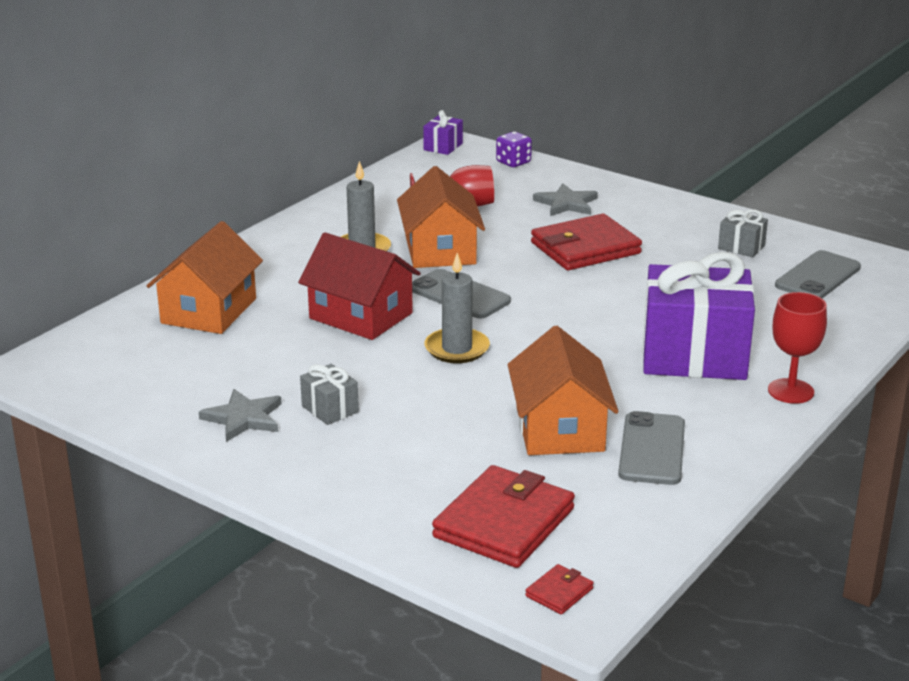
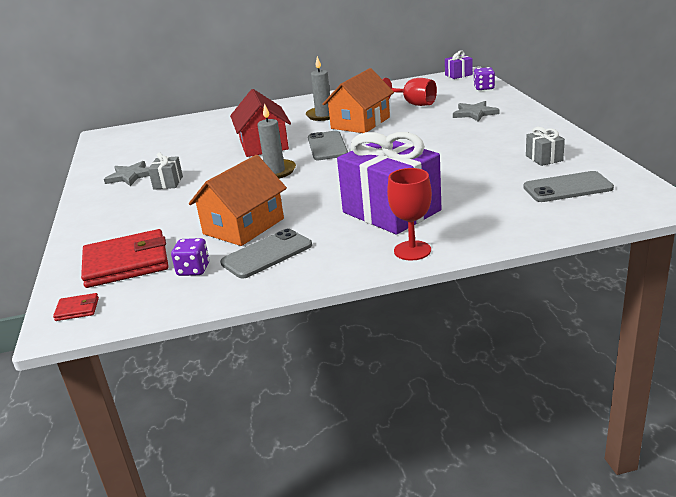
camera: 45 degrees right, 0 degrees up
(209, 311) = (208, 127): orange house -> none
(585, 248) = (440, 138): red wallet -> none
(604, 497) = (193, 270): none -> purple dice

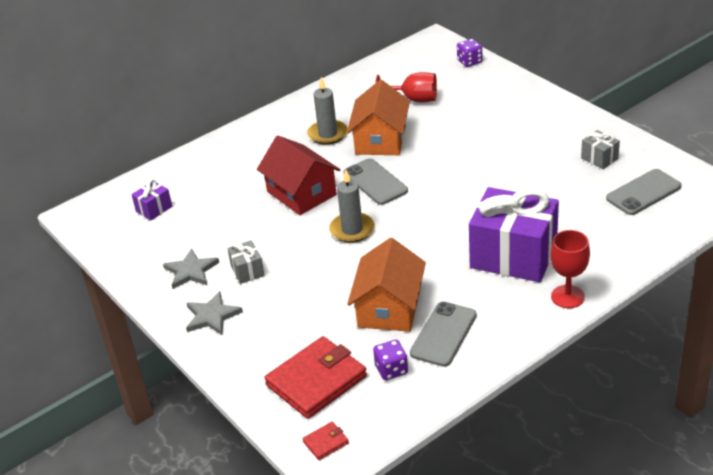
camera: 25 degrees left, 10 degrees up
(458, 75) = (426, 43): purple gift -> purple gift (154, 209)
(474, 113) = (489, 104): grey star -> grey star (212, 316)

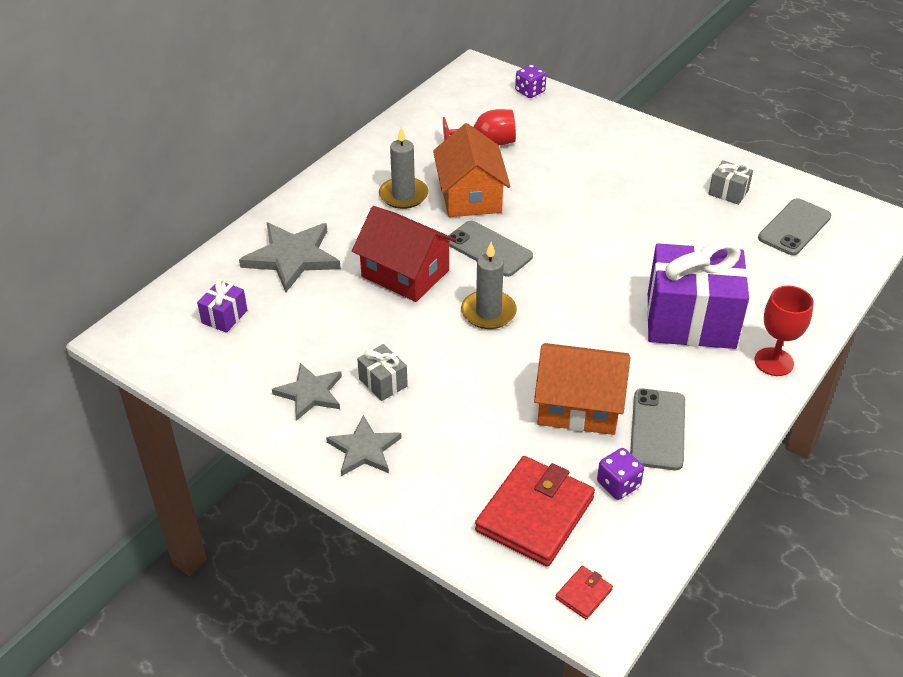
camera: 20 degrees left, 5 degrees up
(222, 172) = (292, 257): none -> grey star
(389, 308) = (579, 405): orange house -> orange house turned 75 degrees counterclockwise

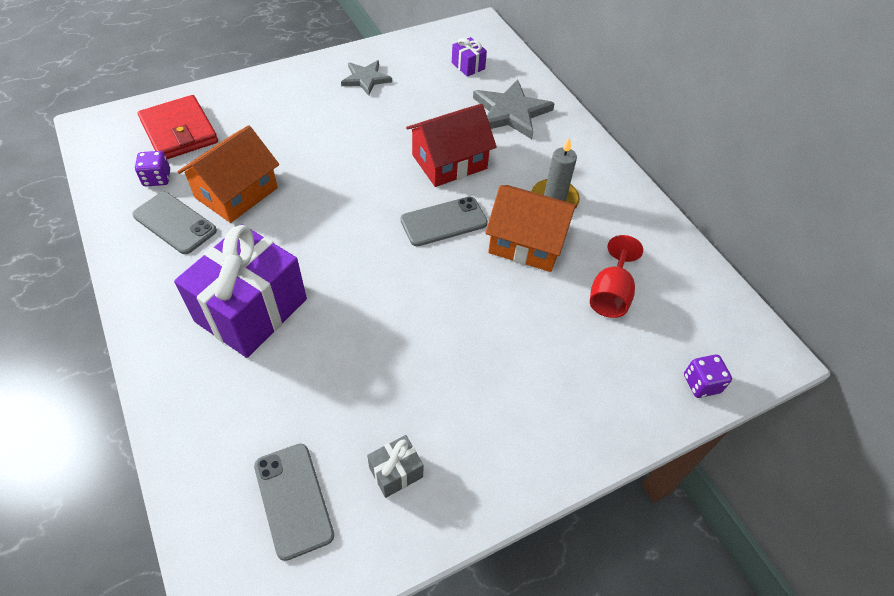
camera: 115 degrees right, 10 degrees up
(364, 449) = (299, 84): grey star -> none
(383, 383) = (346, 111): grey gift -> none
(488, 312) = (369, 188): grey candle -> none
(583, 594) = (110, 126): red wallet -> none
(774, 362) = (156, 339): red goblet -> none

